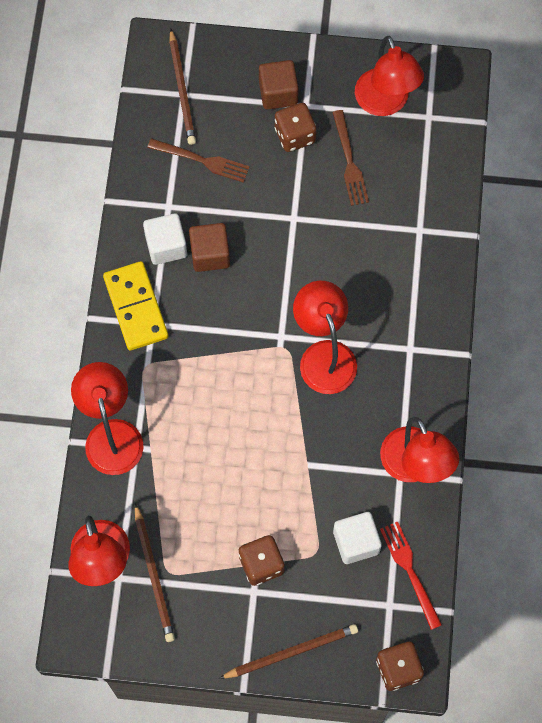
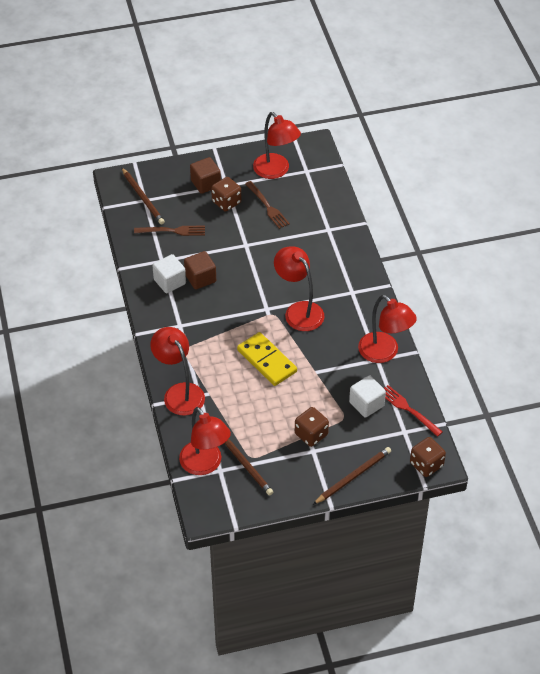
camera: 20 degrees left, 20 degrees down
(135, 307) = (164, 320): yellow domino -> yellow domino (266, 361)

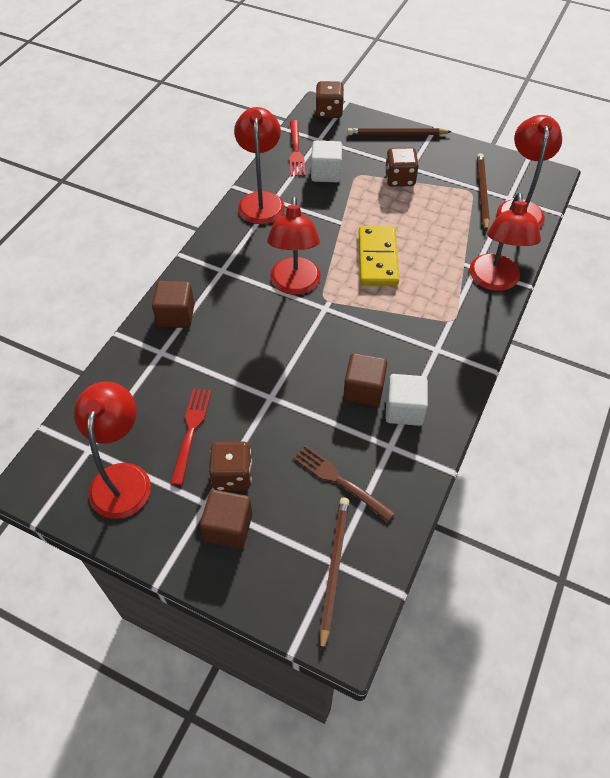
camera: 140 degrees left, 5 degrees up
(268, 207) = (191, 430): brown fork -> red fork
(344, 251) = (176, 315): none -> brown cube

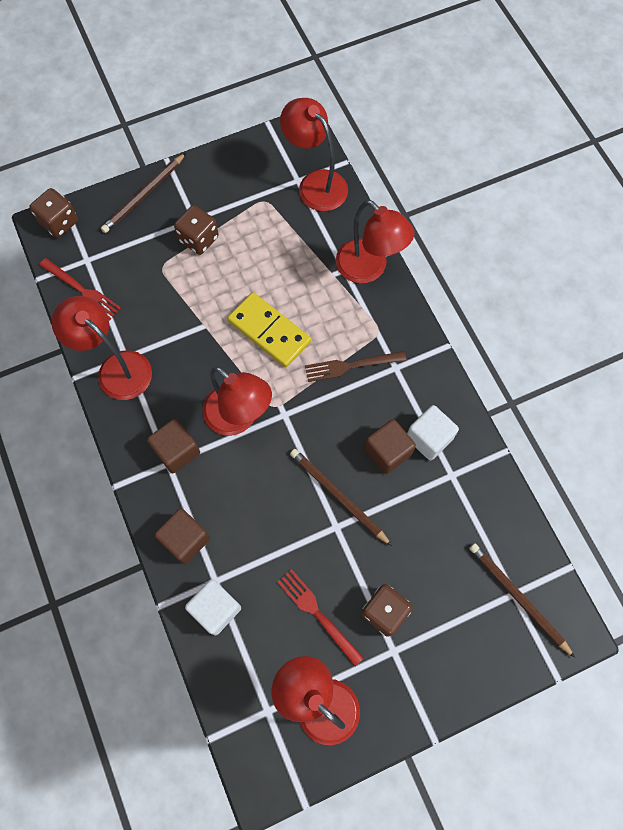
camera: 50 degrees left, 15 degrees up
(228, 527) = (427, 649): brown cube -> brown cube (177, 451)
(326, 173) = (135, 289): white cube -> white cube (216, 609)
(339, 480) = (451, 536): brown fork -> brown fork (350, 366)
(482, 192) = (273, 193): brown pencil -> brown pencil (338, 496)

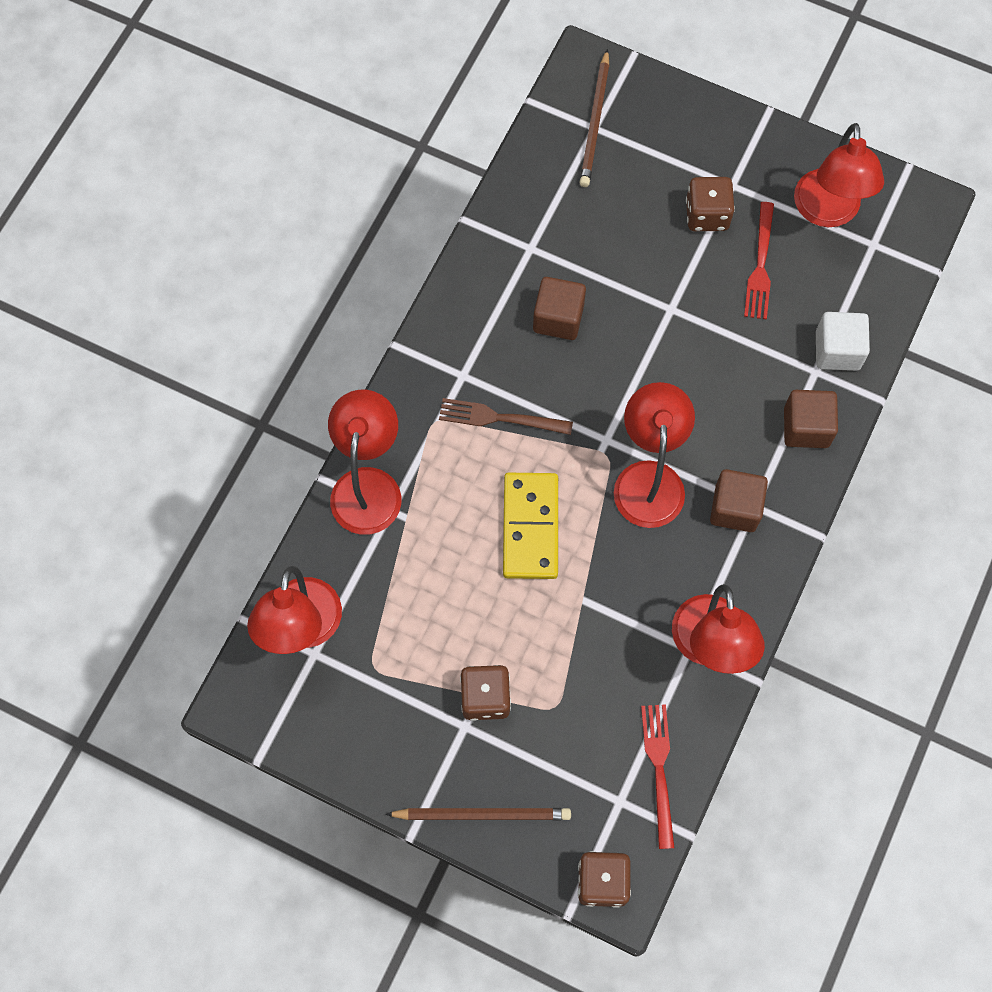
camera: 130 degrees left, 0 degrees up
(338, 496) = (641, 328): brown pencil -> none
(350, 366) = (499, 418): brown fork -> brown fork turned 150 degrees clockwise
(429, 438) = (511, 292): white cube -> none

